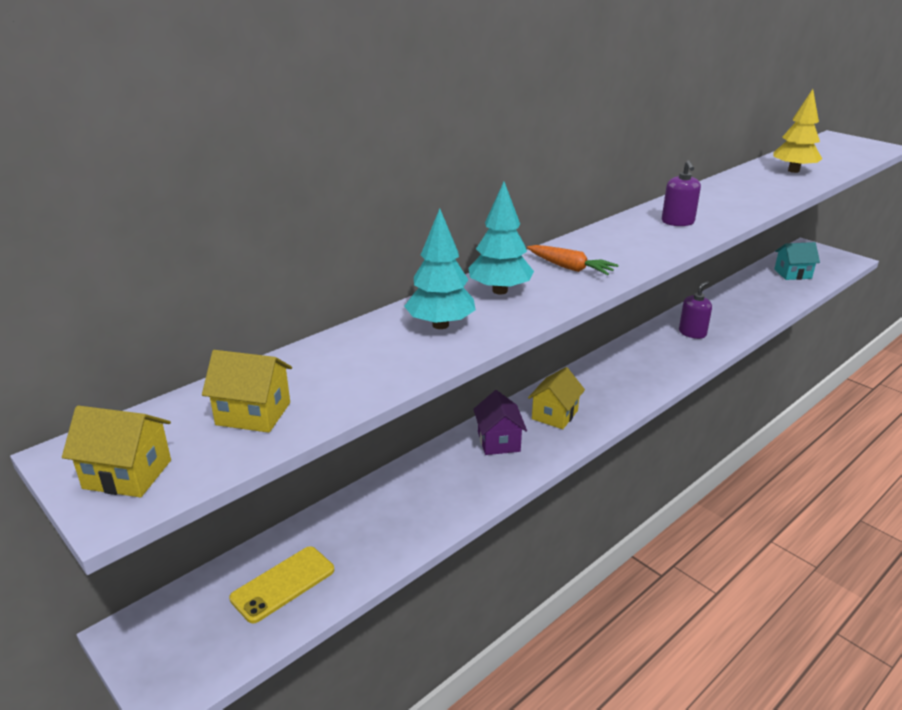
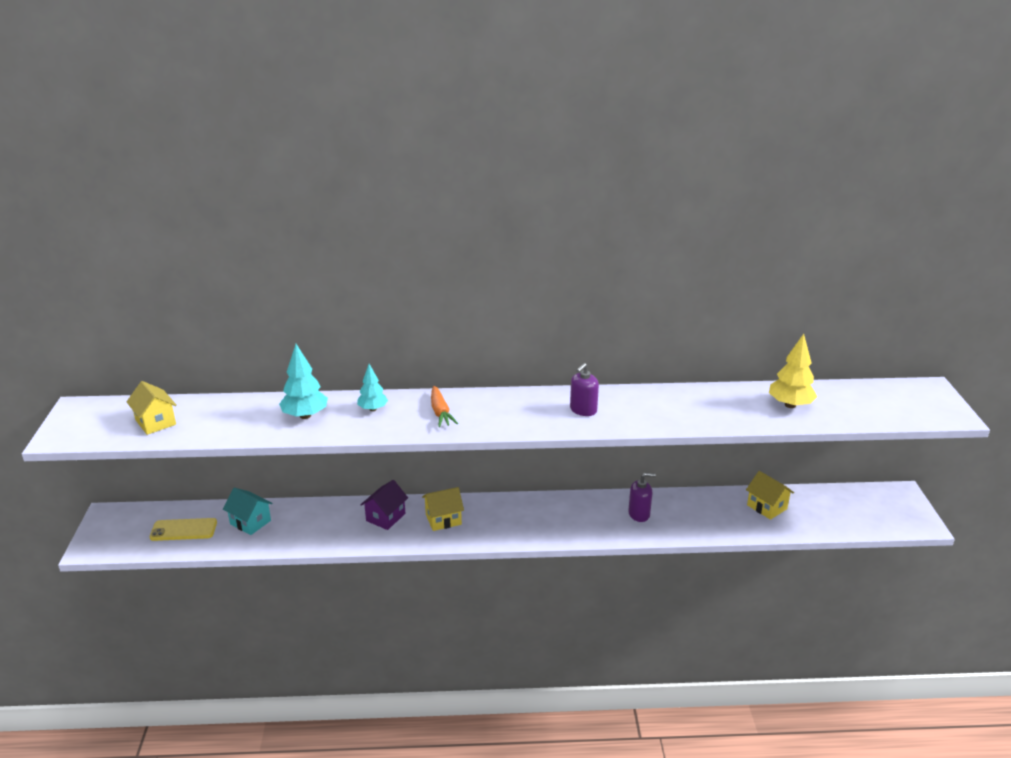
camera: 40 degrees right, 0 degrees up
(127, 474) = (78, 426): yellow house -> yellow house (767, 507)
(500, 291) = (373, 409): turquoise tree -> turquoise tree, size x0.65
(792, 274) = (829, 509): turquoise house -> turquoise house (250, 522)

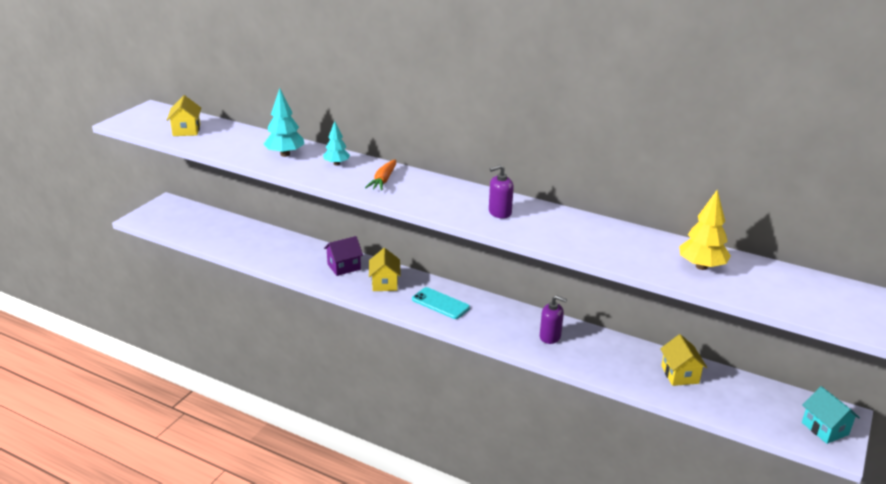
camera: 30 degrees right, 0 degrees up
(183, 530) = (203, 227): yellow phone -> none
(250, 522) = (249, 238): turquoise house -> turquoise house (825, 428)
(443, 519) = (384, 283): yellow house -> yellow house turned 75 degrees clockwise
(515, 520) = (440, 303): none -> turquoise phone

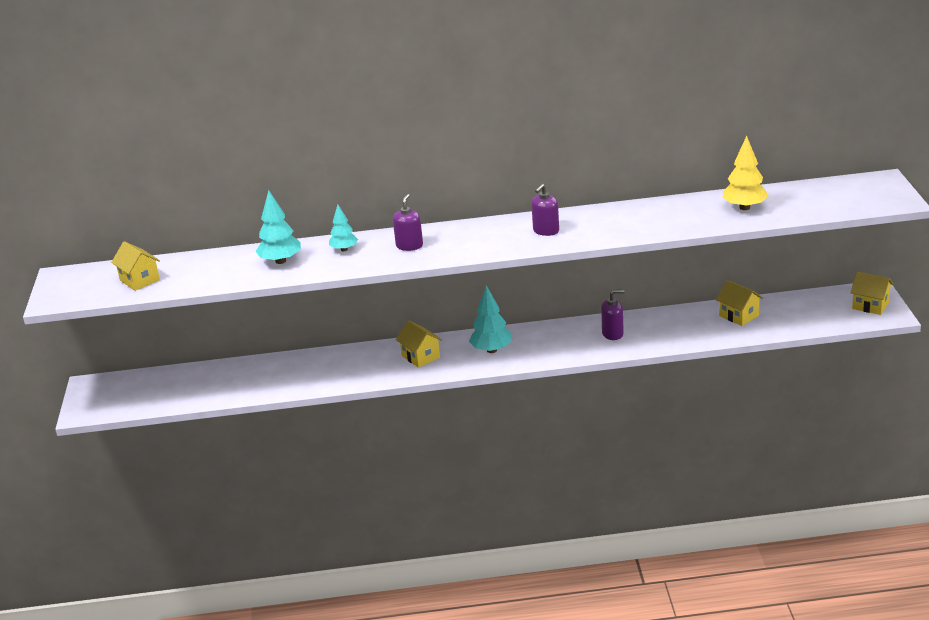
camera: 30 degrees left, 0 degrees up
(344, 267) = (363, 360): purple house -> none
(383, 180) = (409, 246): orange carrot -> purple soap dispenser
(440, 303) = (491, 350): turquoise phone -> turquoise tree
(825, 428) = (870, 305): turquoise house -> yellow house

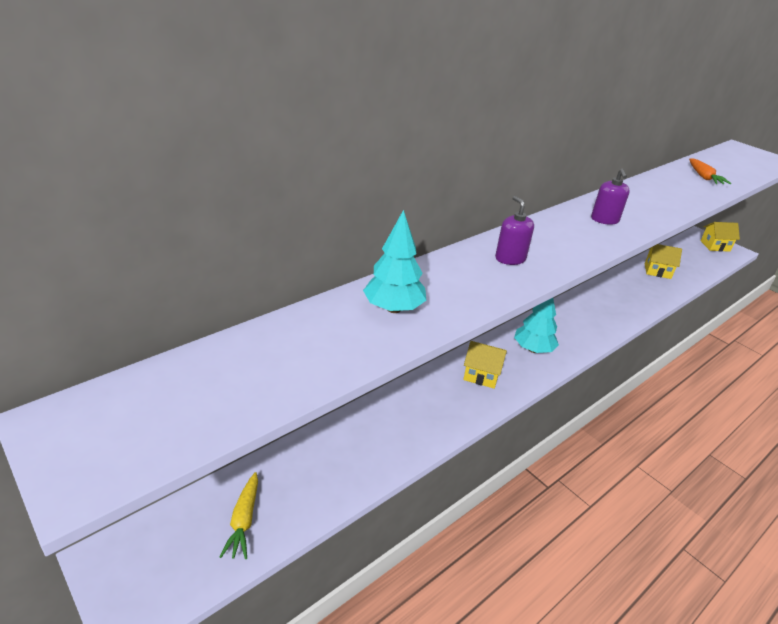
camera: 40 degrees left, 5 degrees up
(139, 280) = (218, 390): yellow house -> none
(171, 390) = (244, 520): none -> yellow carrot
(344, 249) = (448, 277): turquoise tree -> none
(613, 334) = (601, 307): purple soap dispenser -> none
(744, 207) = (704, 177): yellow tree -> orange carrot

